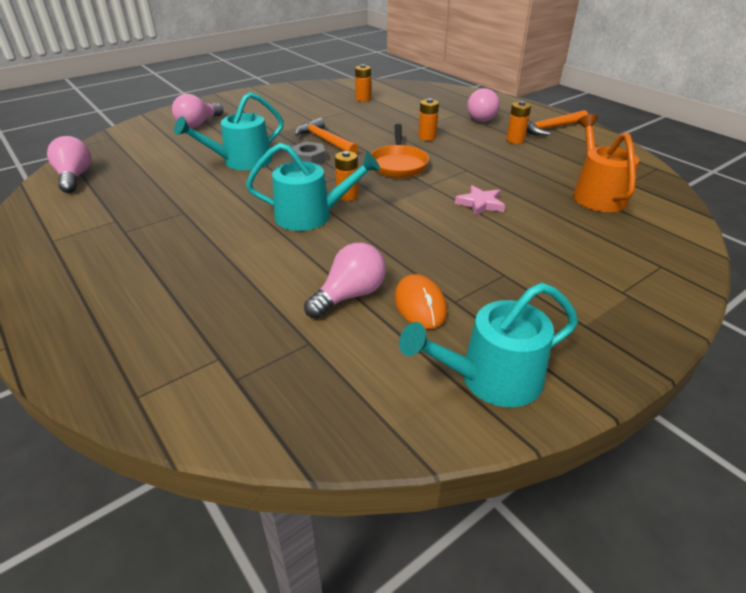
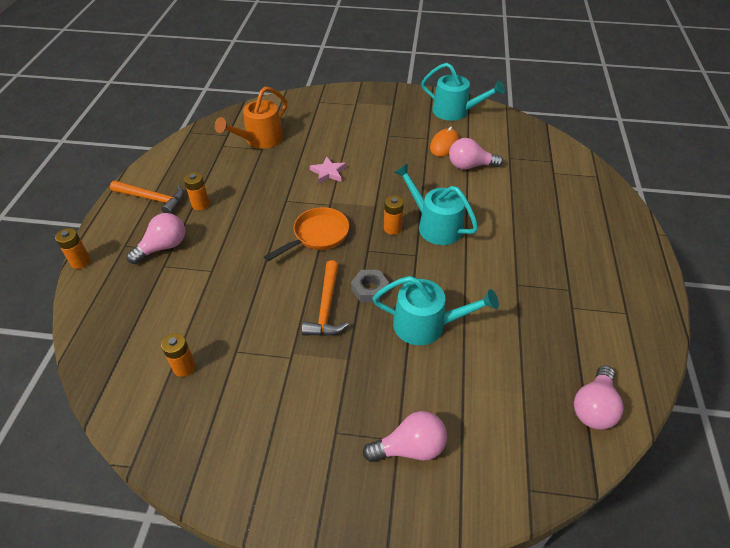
camera: 135 degrees left, 10 degrees up
(427, 137) = (247, 252): orange battery -> orange battery (80, 261)

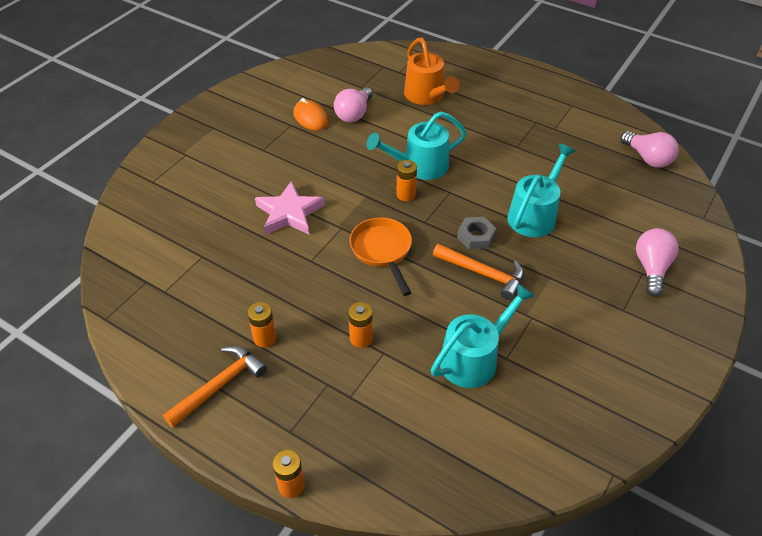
camera: 65 degrees left, 0 degrees up
(163, 247) = (318, 390): pink light bulb -> none
(184, 367) = (509, 405): orange battery -> orange battery (361, 338)
(260, 140) = (183, 253): orange watering can -> orange watering can (427, 96)
(328, 172) = (289, 213): pink star -> pink star, size x1.58
(455, 111) = (264, 91): turquoise watering can -> turquoise watering can (474, 358)

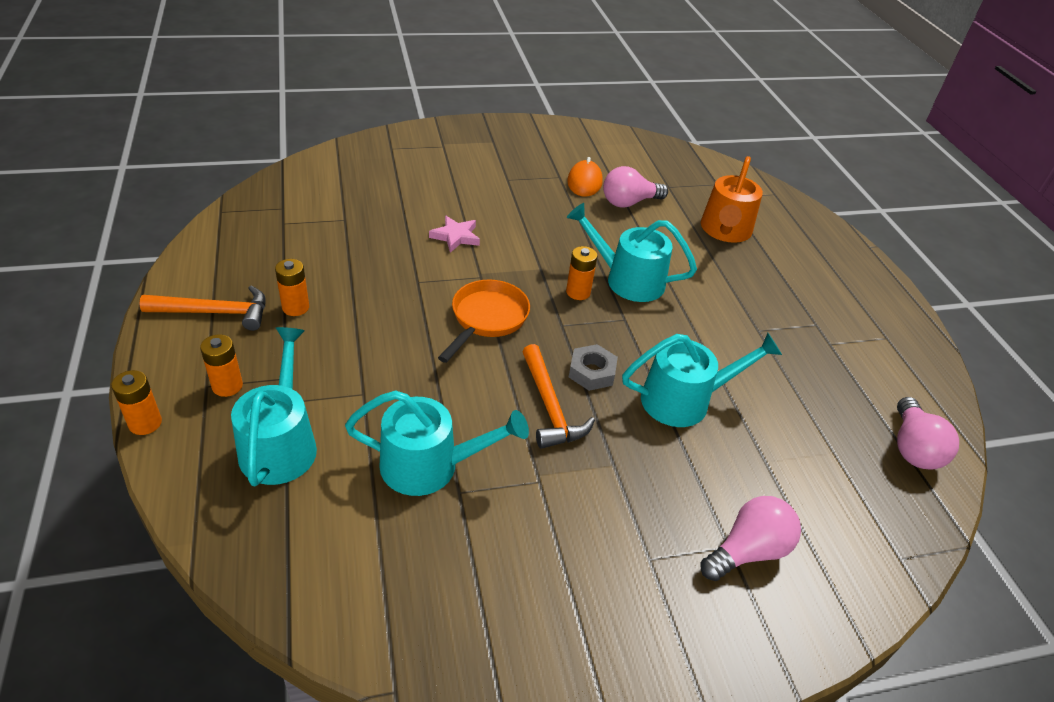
camera: 40 degrees right, 5 degrees down
(289, 213) = (455, 236): pink star -> pink star, size x0.63
(361, 338) = (363, 368): orange battery -> orange battery (227, 386)
(385, 421) = (280, 444): none -> turquoise watering can

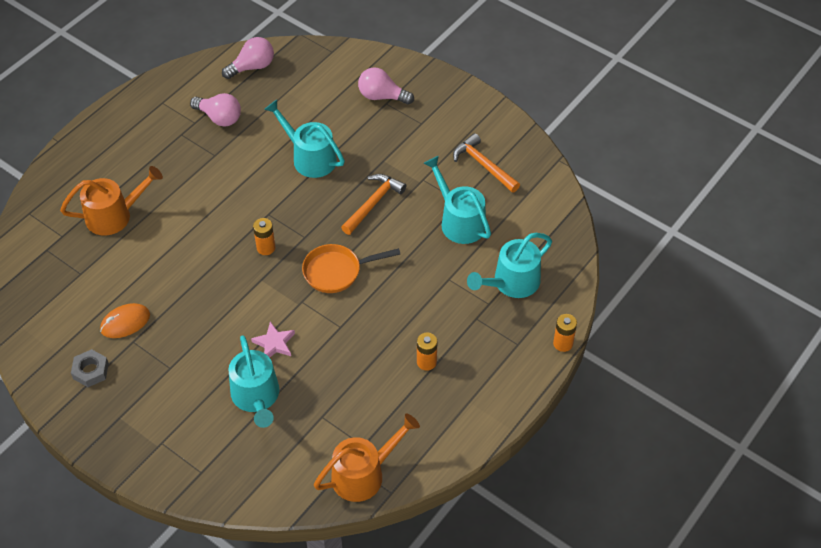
camera: 125 degrees left, 10 degrees up
(215, 312) = (472, 394): orange hammer -> orange hammer (483, 165)
(227, 386) = (508, 335): orange battery -> none
(259, 208) = (363, 474): none -> orange watering can
(592, 372) = (329, 202): grey nut -> grey nut (90, 371)
(627, 280) = (227, 233): turquoise watering can -> turquoise watering can (256, 397)
(629, 202) = (129, 282): pink light bulb -> pink light bulb (219, 118)

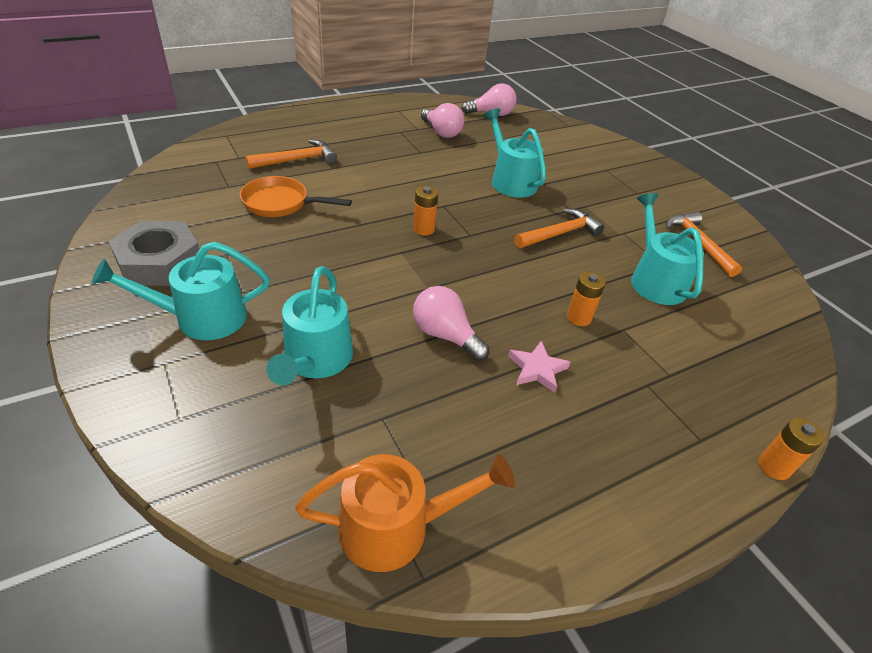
camera: 20 degrees right, 10 degrees down
(90, 371) = (159, 262): grey nut -> grey nut, size x1.79
(114, 216) = (297, 160): orange watering can -> orange hammer
(125, 322) = (233, 236): orange mouse -> none
(274, 343) = (376, 314): pink star -> pink star (537, 369)
(337, 271) = (489, 275): orange pan -> orange pan (280, 203)
(382, 96) = (604, 164): pink light bulb -> pink light bulb (445, 335)
(426, 362) = (559, 410): orange battery -> orange battery (579, 317)
(512, 282) = (708, 363): turquoise watering can -> turquoise watering can (202, 318)

